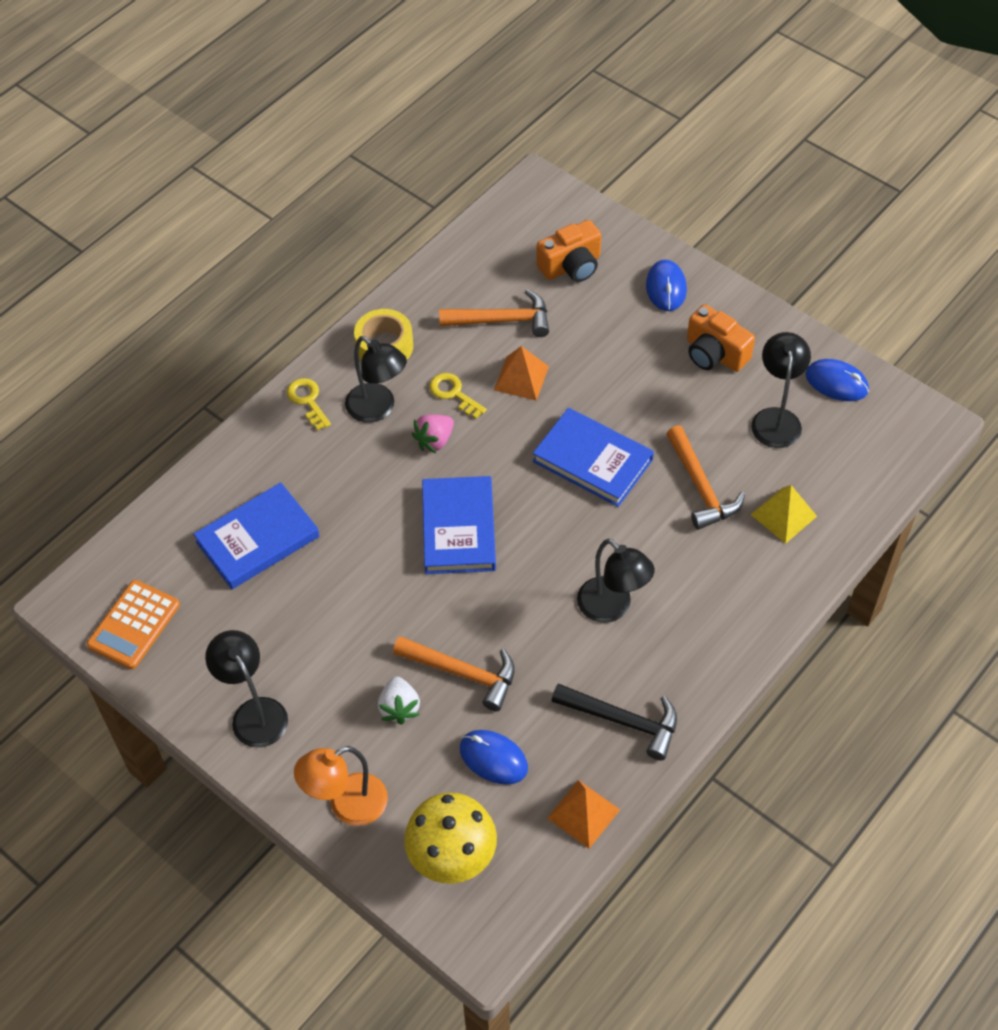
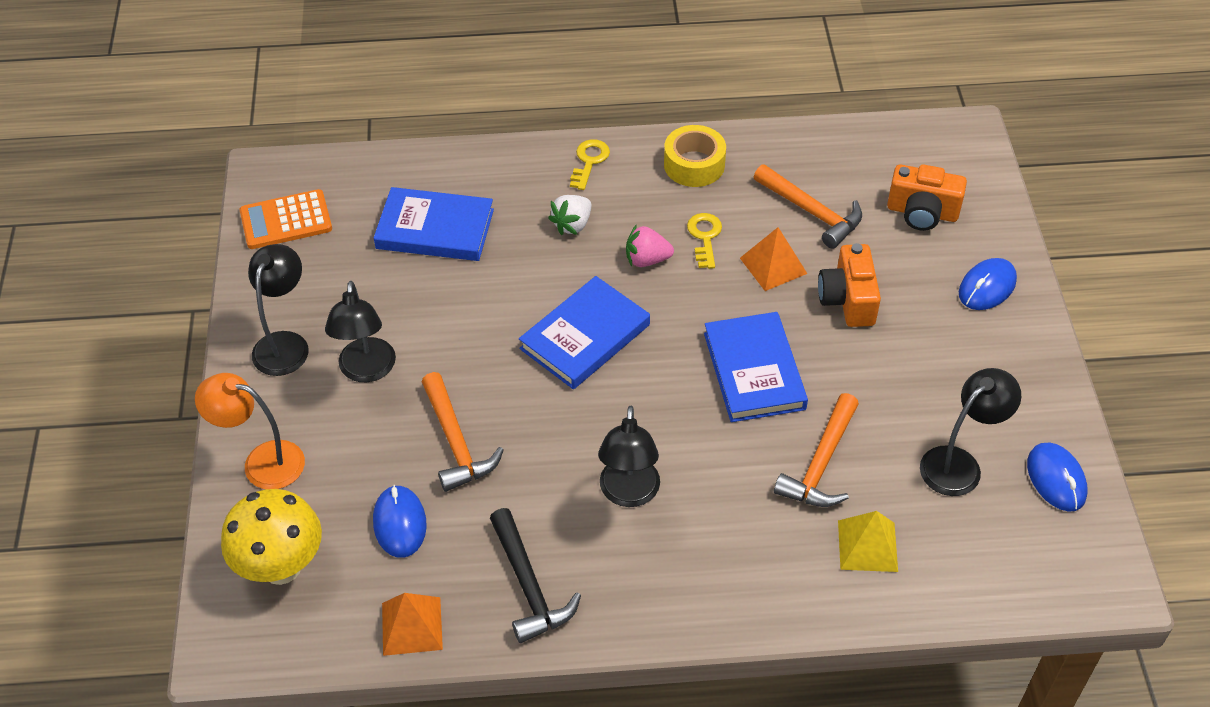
camera: 45 degrees right, 5 degrees down
(378, 409) = (633, 205): black lamp -> black lamp (366, 371)
(399, 708) = (381, 427): white strawberry -> white strawberry (572, 225)
(714, 354) = (966, 370): orange camera -> orange camera (848, 300)

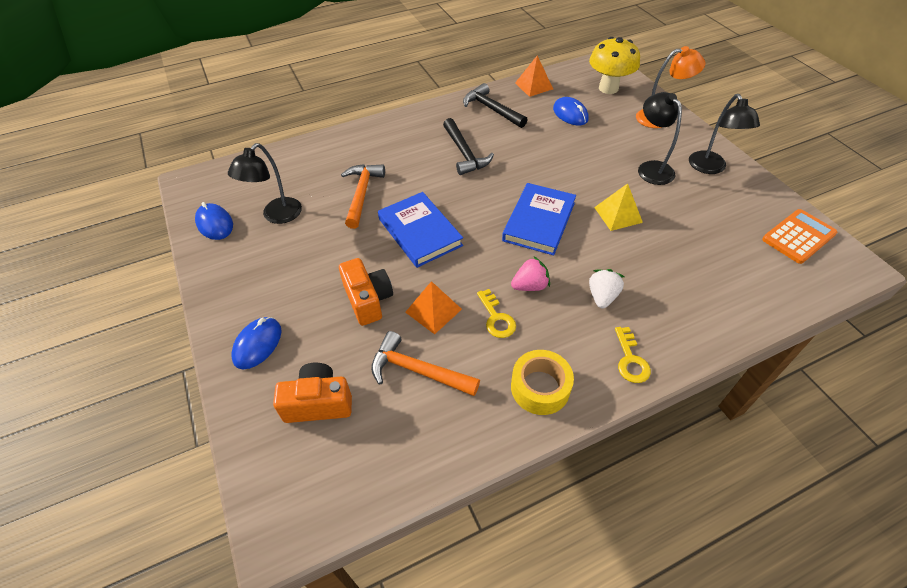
camera: 160 degrees right, 0 degrees up
(435, 229) = (695, 262): blue book -> none
(456, 442) = (571, 150): orange hammer -> none
(629, 494) = (464, 153): black lamp -> black hammer
(867, 545) = (327, 165): yellow pyramid -> yellow pyramid (618, 215)

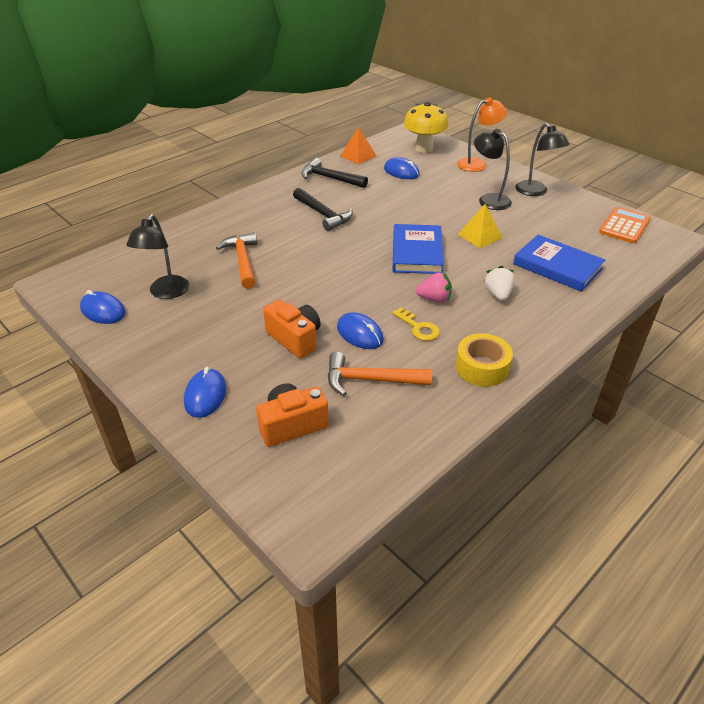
camera: 20 degrees left, 10 degrees down
(420, 232) = (315, 279): blue book -> blue book (557, 266)
(433, 310) = (360, 334): orange pyramid -> blue mouse
(530, 286) = (434, 299): pink strawberry -> pink strawberry turned 45 degrees clockwise
(630, 360) = (543, 332): yellow key -> none

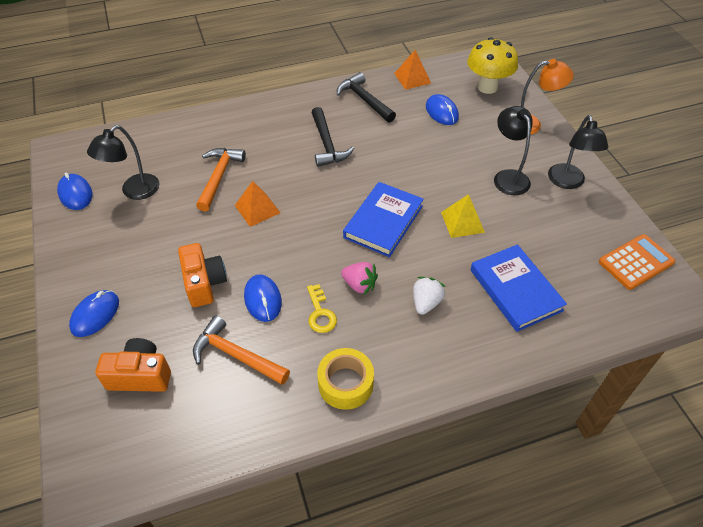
camera: 25 degrees right, 10 degrees up
(299, 273) = (257, 209): none -> orange pyramid

